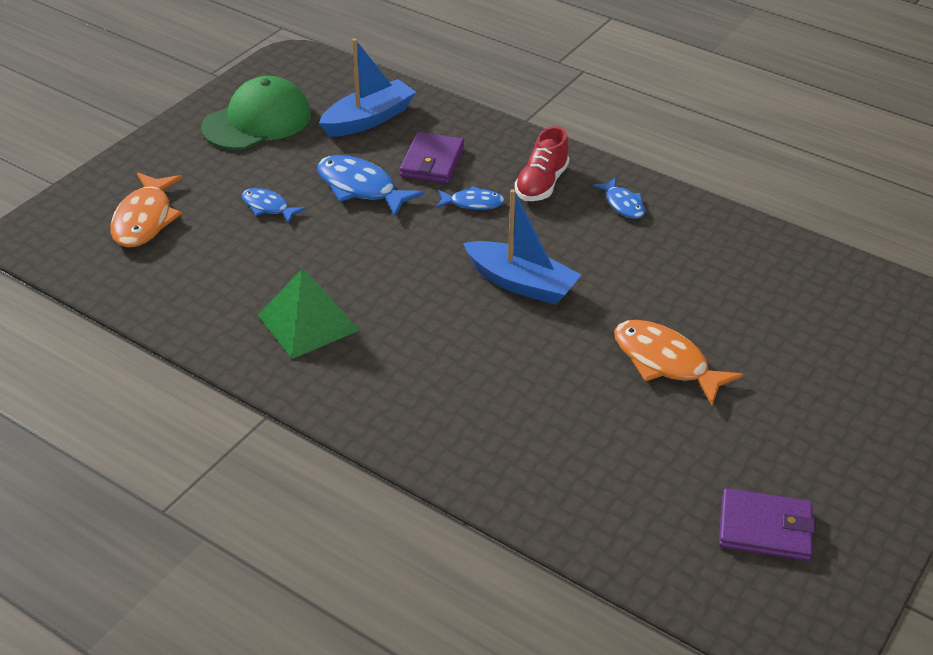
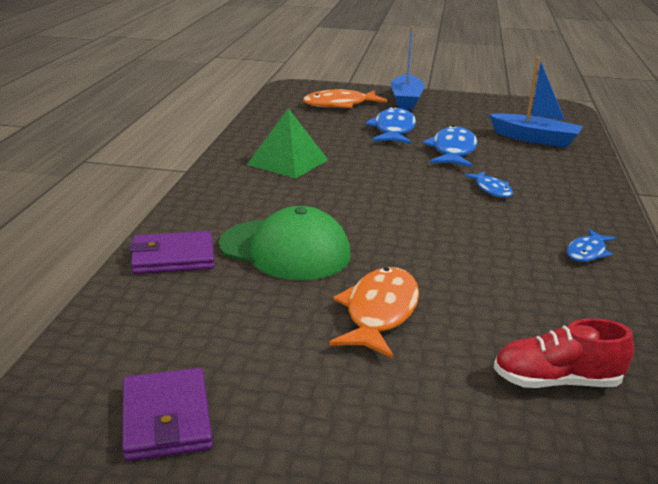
camera: 65 degrees right, 15 degrees down
(257, 121) = (478, 111): green cap -> green cap (285, 250)
(268, 207) = (393, 130): blue fish -> blue fish, size x1.73
(432, 161) = (520, 167): purple wallet -> purple wallet (173, 257)
(521, 283) = (415, 225): blue boat -> blue boat (406, 100)
(541, 184) = (558, 211): red shoe -> red shoe (556, 381)

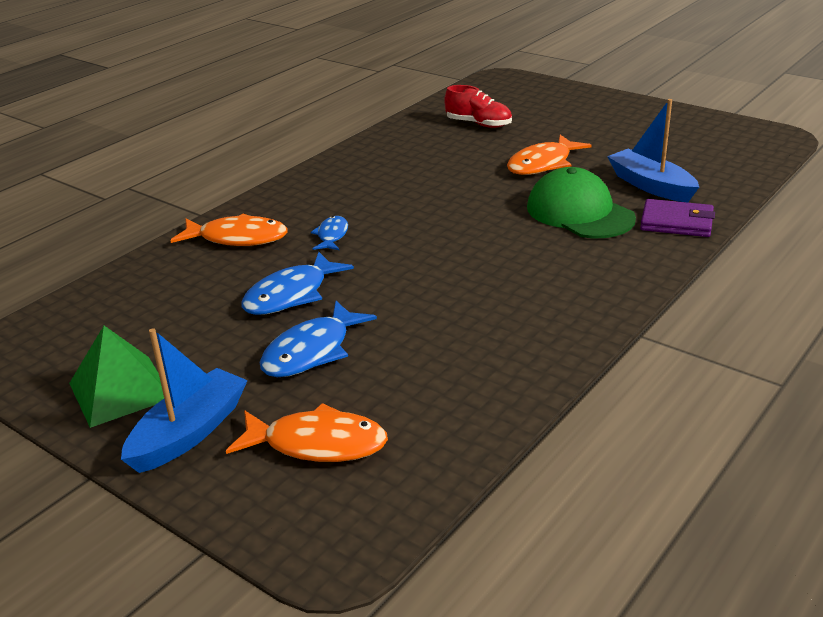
camera: 150 degrees left, 5 degrees up
(166, 418) = (693, 142): purple wallet -> none
(287, 162) = (509, 315): green pyramid -> green pyramid (121, 390)
(534, 139) = (162, 295): blue boat -> blue boat (651, 186)
(561, 176) = (237, 238): none -> orange fish
(587, 252) = (348, 173): blue fish -> none

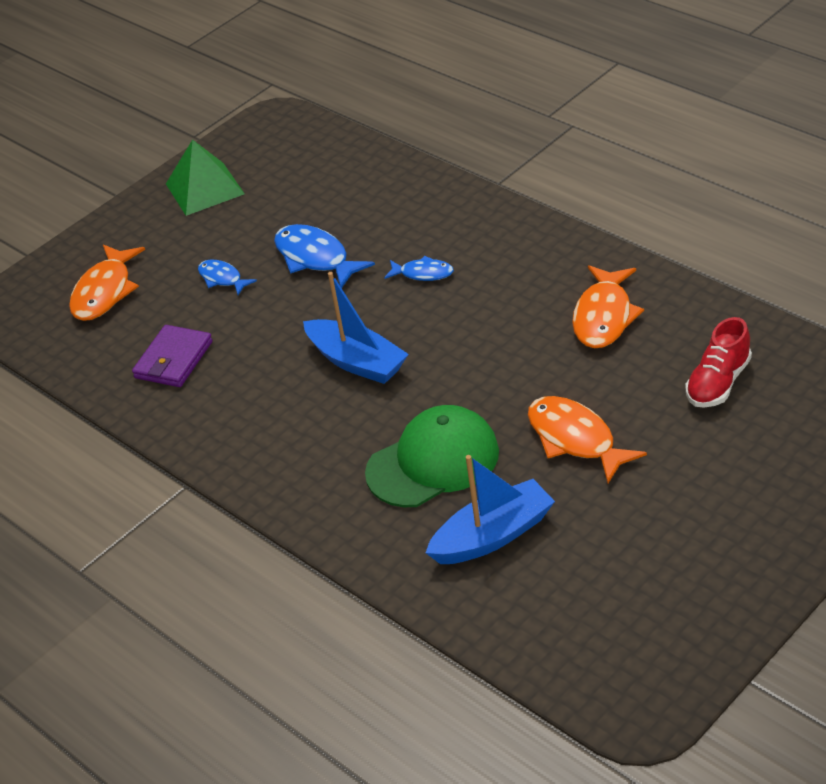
camera: 100 degrees right, 10 degrees up
(189, 433) = (141, 229): blue boat -> blue boat (356, 362)
(237, 238) = (432, 212): orange fish -> orange fish (604, 316)
(312, 351) = (222, 278): blue fish -> blue fish, size x0.58
(676, 222) = (390, 544): purple wallet -> purple wallet (173, 360)

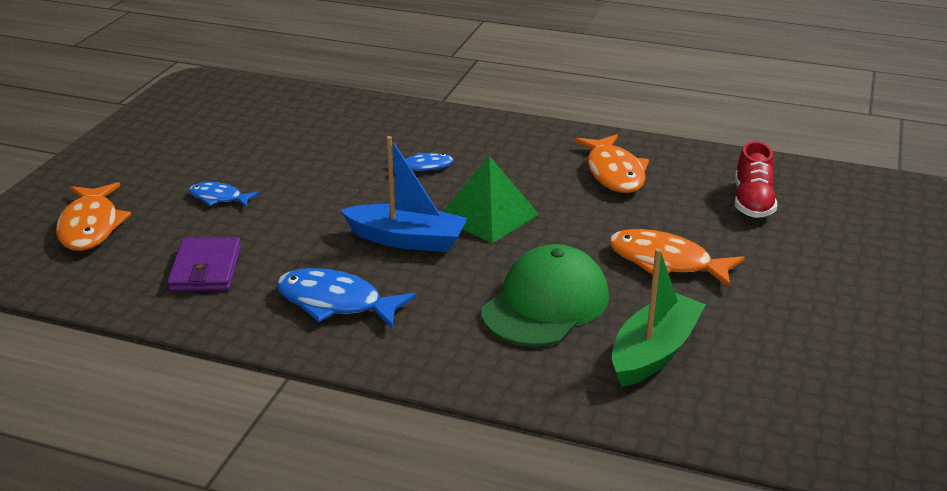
camera: 30 degrees left, 10 degrees down
(204, 189) = (156, 136): green pyramid -> green pyramid (488, 216)
(315, 258) = (307, 170): blue fish -> blue fish (336, 303)
(492, 536) = (653, 352): blue boat -> green boat

